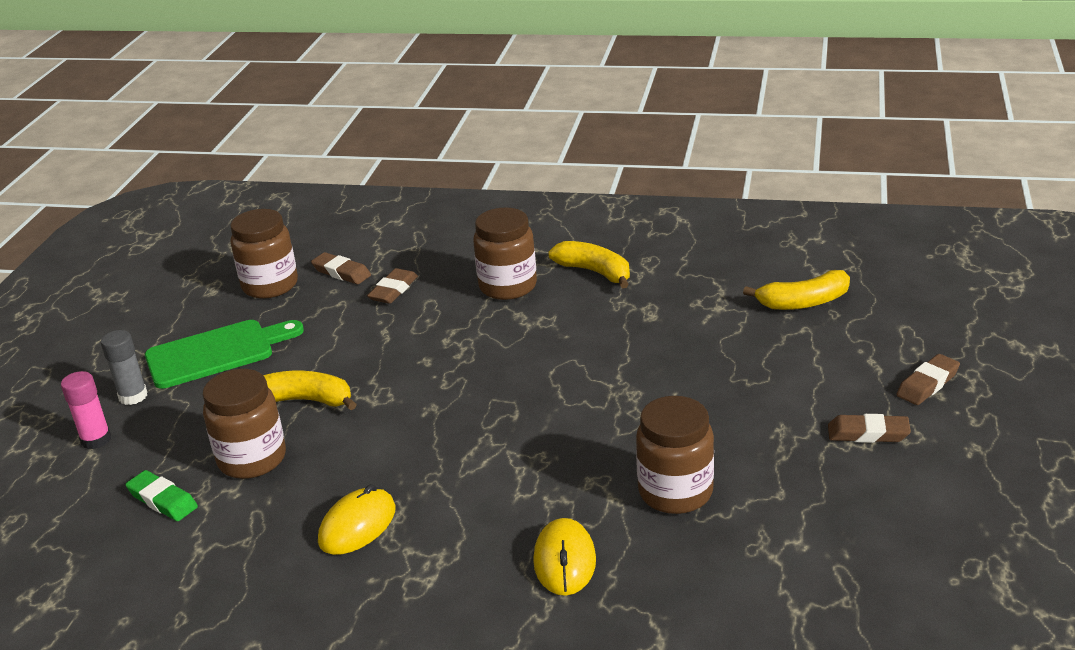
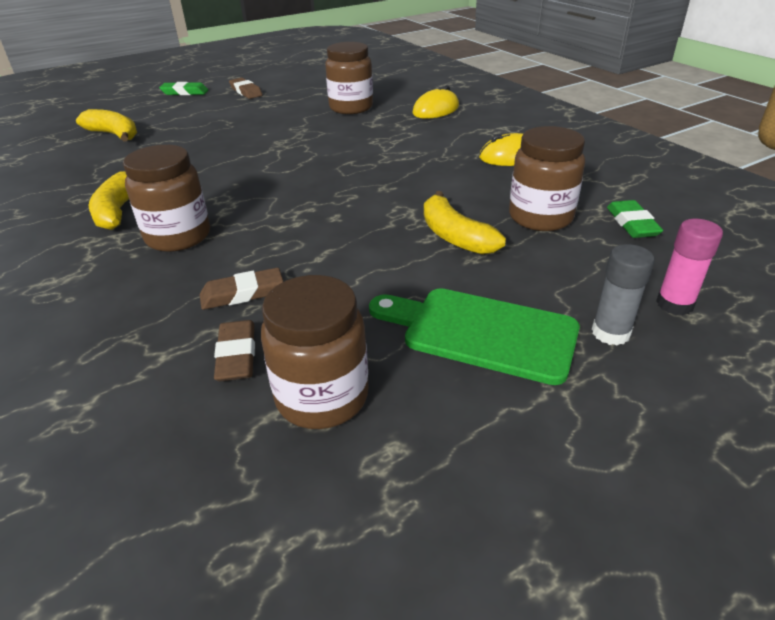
camera: 135 degrees left, 5 degrees up
(927, 384) = (185, 92): brown eraser -> green eraser

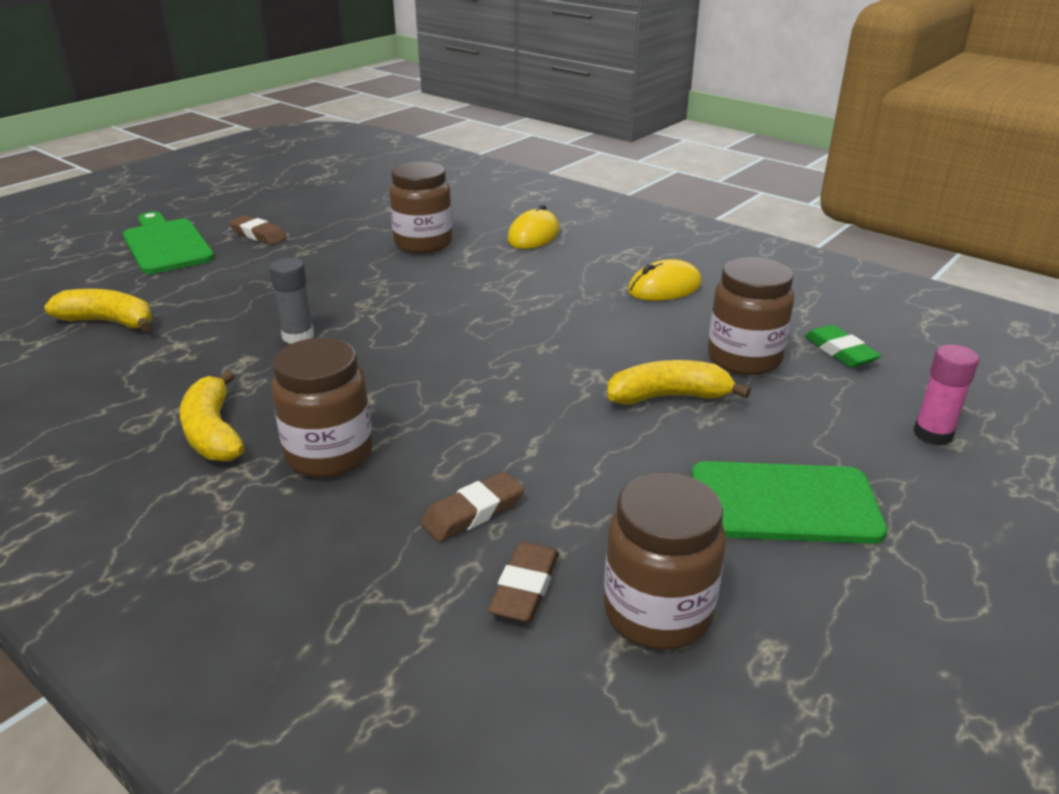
camera: 20 degrees left, 5 degrees down
(185, 92) = (166, 245): green eraser -> green cutting board
(236, 355) = (524, 588): brown eraser -> brown eraser turned 45 degrees clockwise
(455, 236) = (668, 397): yellow banana -> yellow banana turned 135 degrees clockwise
(610, 333) = (894, 477): grey glue stick -> grey glue stick (298, 336)

